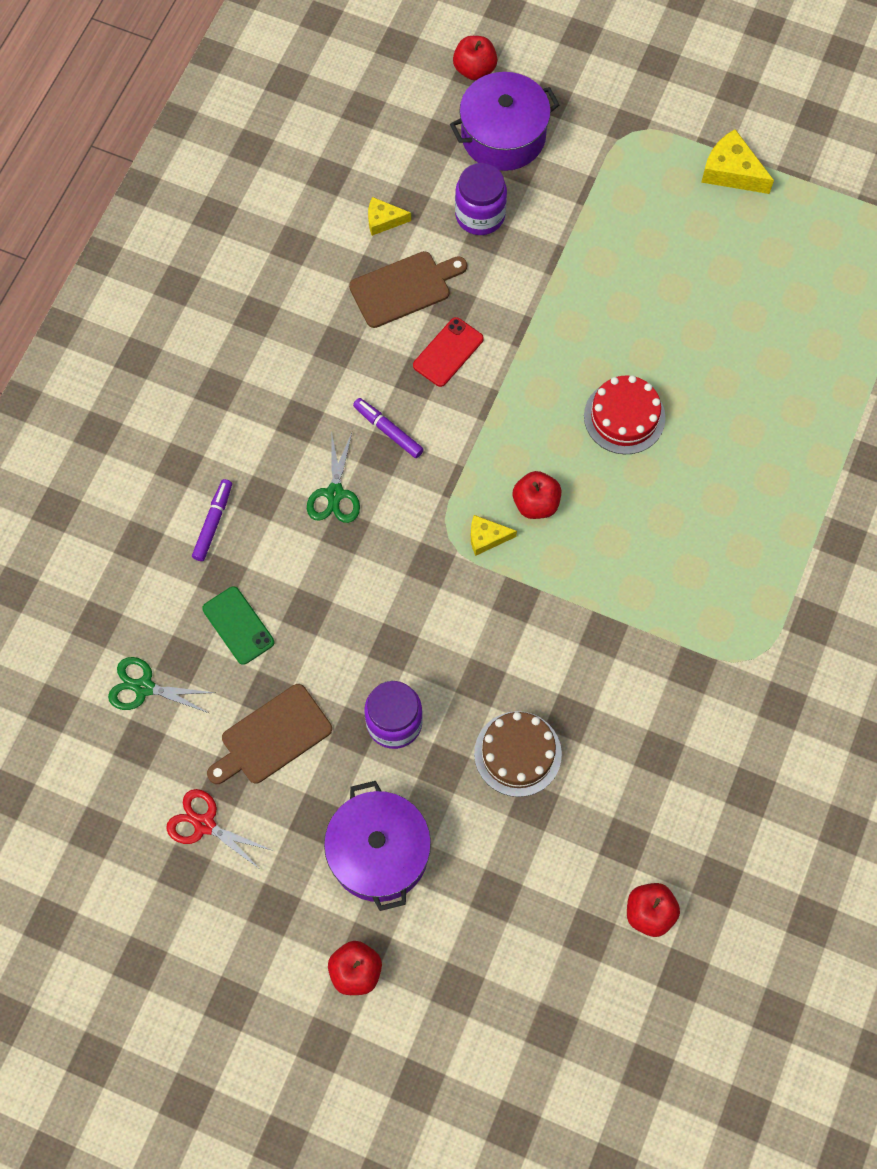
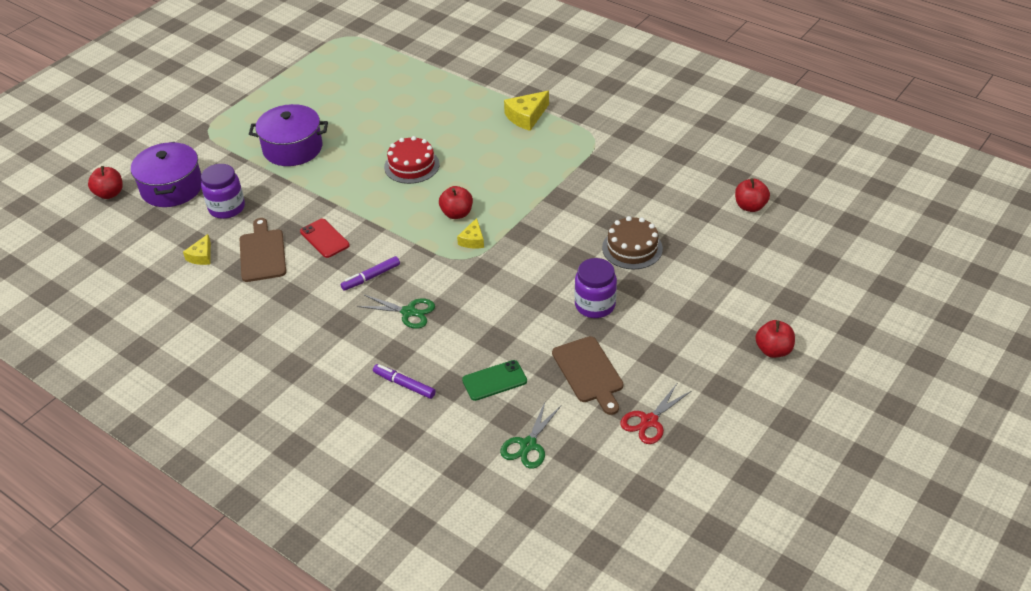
camera: 75 degrees left, 25 degrees down
(379, 853) = (689, 326): purple pot -> purple pot (292, 148)
(731, 171) = (263, 95): yellow cheese -> yellow cheese (526, 116)

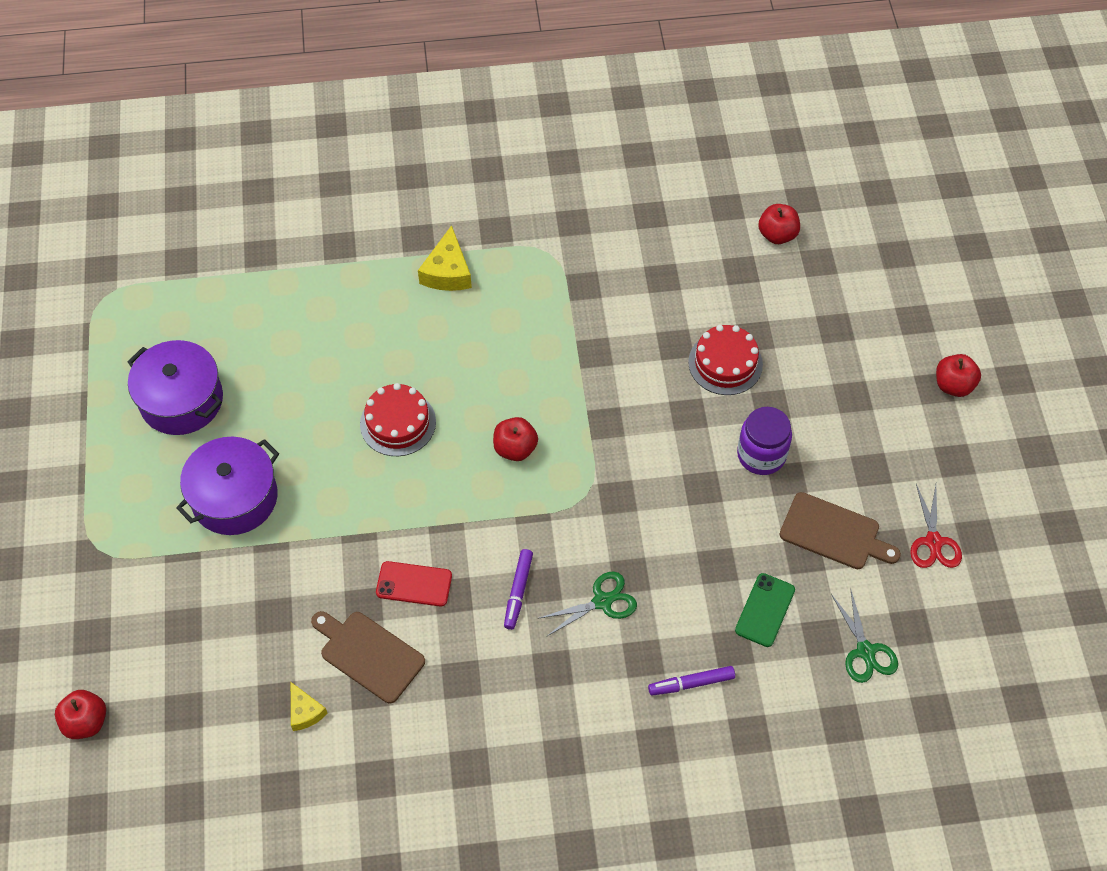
camera: 45 degrees left, 15 degrees up
(172, 188) = (155, 656): purple pot -> purple pot (181, 400)
(227, 208) = (255, 631): purple jar -> none
(472, 240) = (567, 468): yellow cheese -> none
(632, 248) = (725, 363): brown cake -> red cake

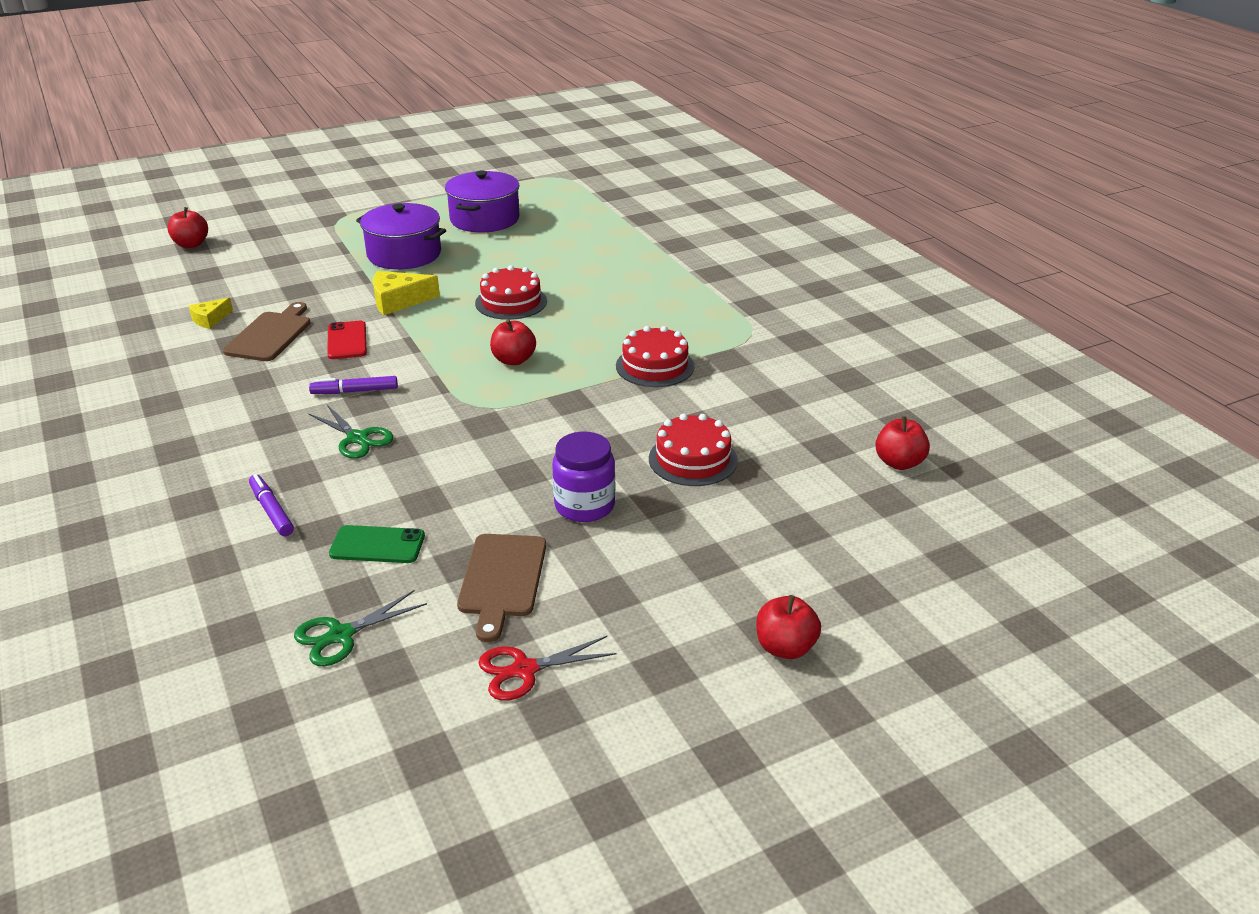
camera: 70 degrees right, 25 degrees down
(447, 271) = (688, 292): yellow cheese -> yellow cheese (398, 301)
(572, 342) = (655, 366): none -> red cake

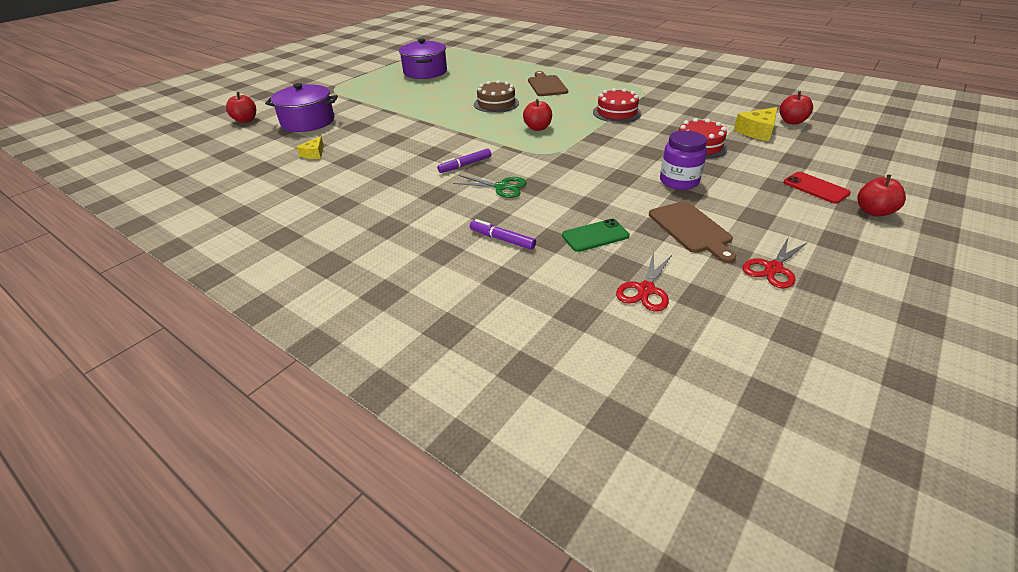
camera: 25 degrees left, 5 degrees up
(270, 335) = (368, 151): brown cutting board -> brown cutting board (546, 85)
(341, 635) = (645, 290): green scissors -> red scissors
(347, 341) = (423, 143): red phone -> red phone (815, 188)
(398, 301) = (428, 117): yellow cheese -> yellow cheese (757, 131)
(404, 254) = (399, 96): purple pot -> purple pot (308, 122)
(511, 302) = (496, 103): red cake -> brown cake

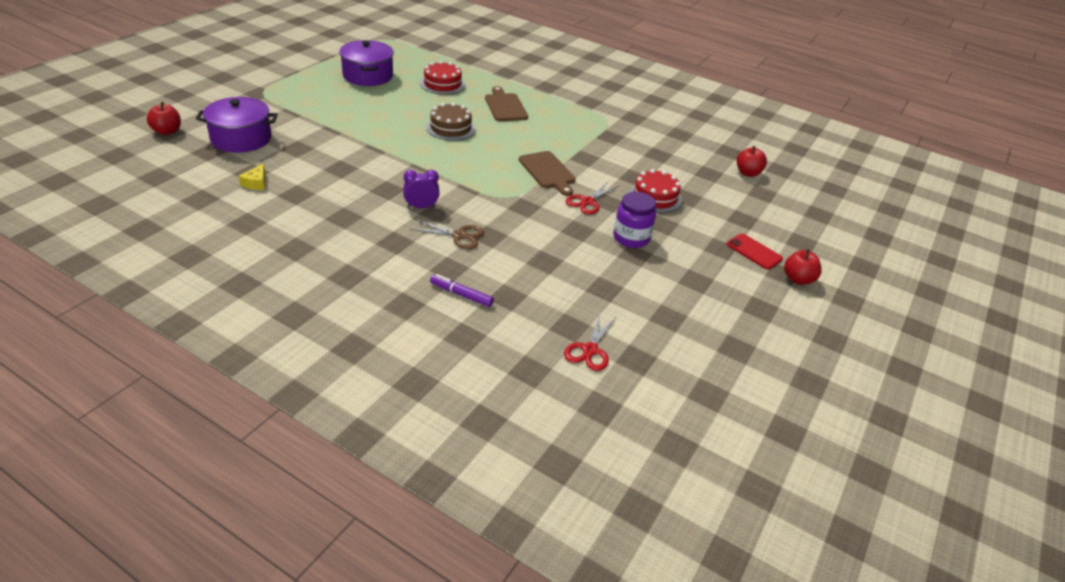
camera: 10 degrees left, 0 degrees up
(465, 165) = (421, 207): purple marker -> purple clock
(501, 187) = (459, 236): green scissors -> brown scissors
(537, 128) = (495, 164): red apple -> none
(595, 236) = (548, 294): green phone -> none
(616, 112) = (577, 149): red cake -> red cake (442, 84)
(691, 229) = (636, 291): brown cutting board -> brown cutting board (548, 171)
(757, 131) = (713, 183): yellow cheese -> none
(773, 268) = (701, 333): red scissors -> red scissors (587, 202)

